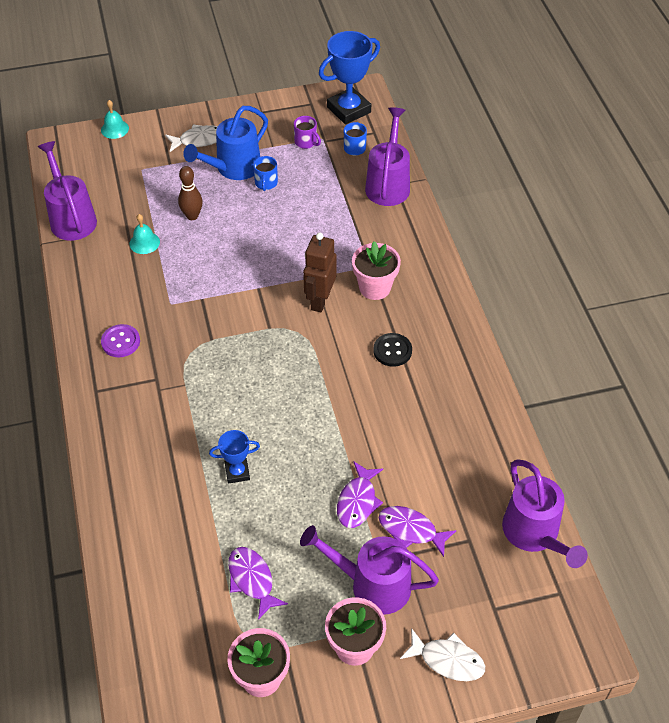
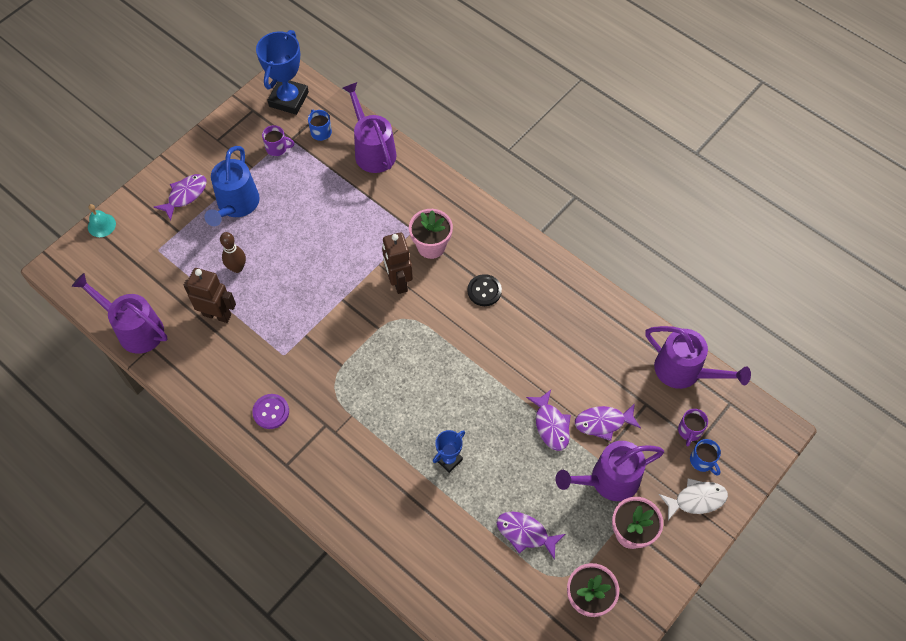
camera: 35 degrees left, 10 degrees up
(144, 242) = (217, 314): turquoise bell -> brown robot
(199, 140) = (185, 195): white fish -> purple fish
(266, 183) = (274, 204): blue mug -> blue mug (702, 461)
(494, 592) = (689, 431): none -> purple mug

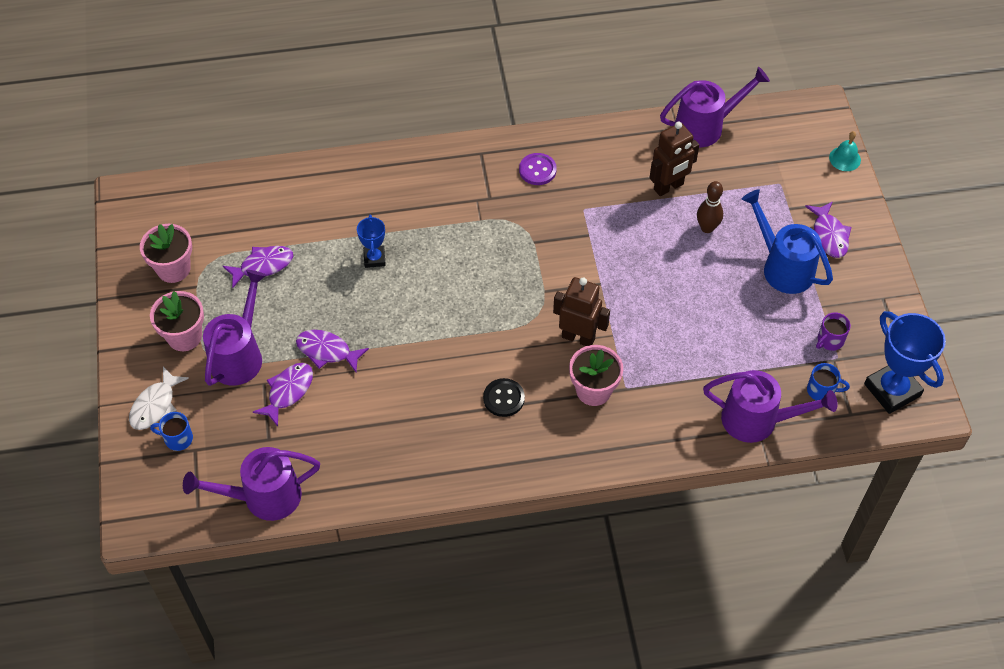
camera: 130 degrees right, 5 degrees down
(689, 431) = (211, 452): purple mug -> none

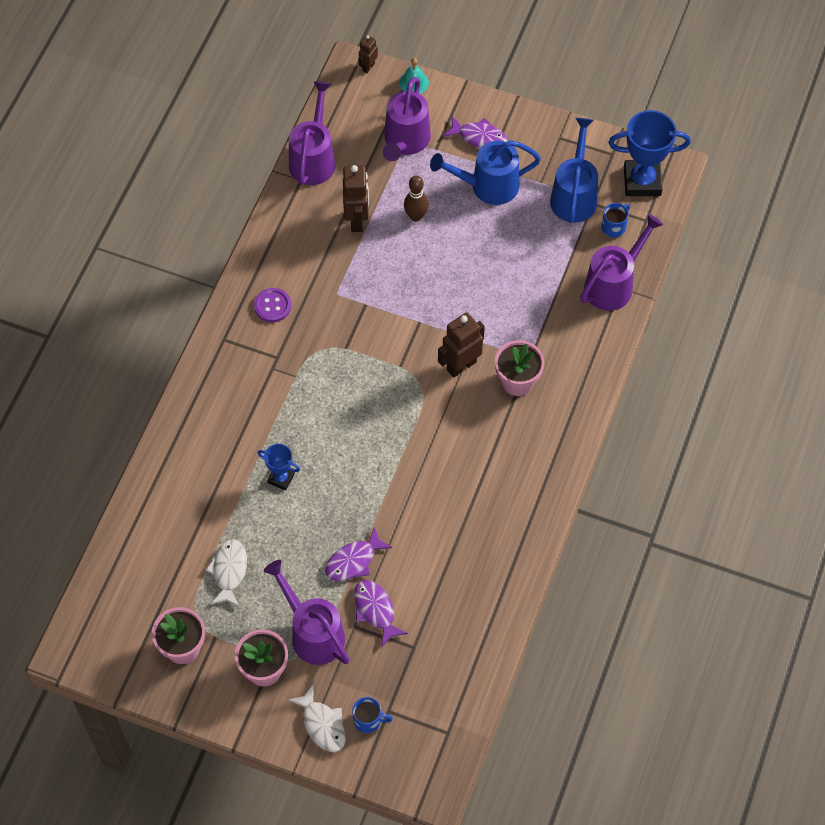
camera: 60 degrees left, 5 degrees up
(177, 438) = (368, 720): blue mug -> blue mug turned 120 degrees counterclockwise
(263, 266) = (229, 571): purple fish -> white fish
(263, 497) = (468, 676): purple watering can -> purple watering can (405, 142)
(504, 398) = (484, 450): black button -> none
(829, 340) = (574, 195): purple mug -> blue watering can
(832, 118) = (368, 67): none -> brown robot

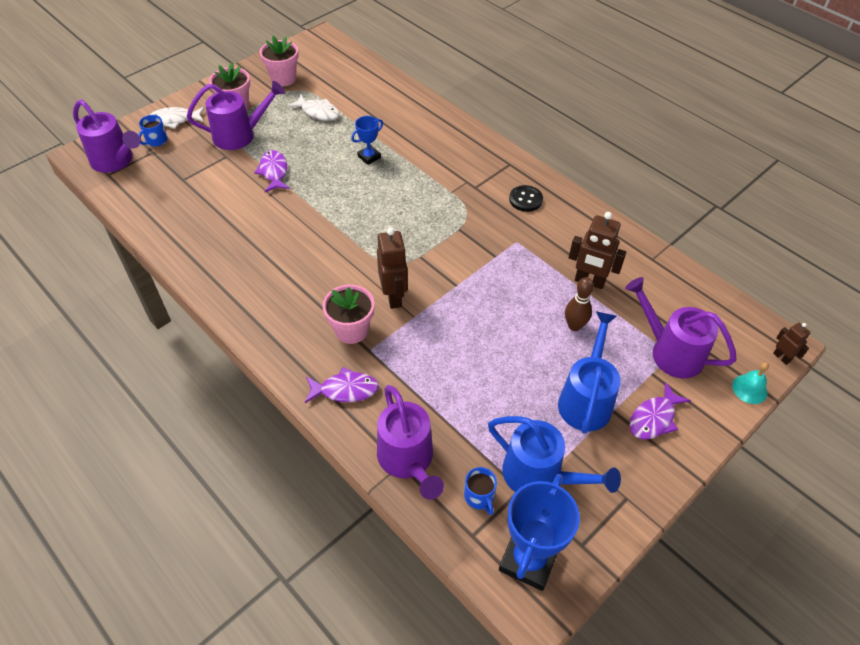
camera: 115 degrees right, 10 degrees down
(272, 306) = (525, 199): purple button -> black button
(313, 158) = (674, 275): purple watering can -> purple watering can (116, 161)
(375, 610) = (227, 170): purple fish -> purple fish (345, 390)

